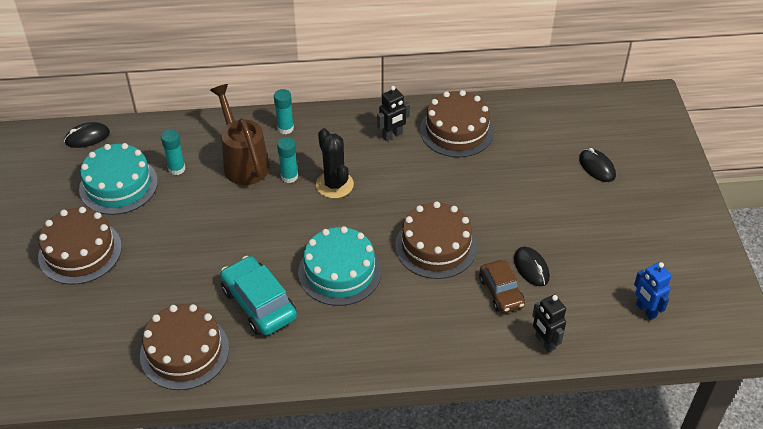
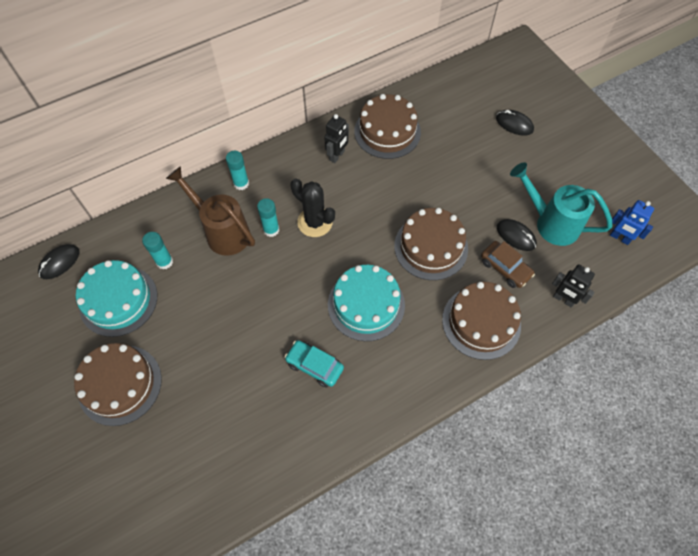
camera: 25 degrees left, 15 degrees up
(184, 351) = (275, 443): brown cake -> brown cake (481, 322)
(259, 304) = (314, 366): turquoise car -> turquoise car, size x0.66
(577, 270) = (551, 223): none -> turquoise watering can

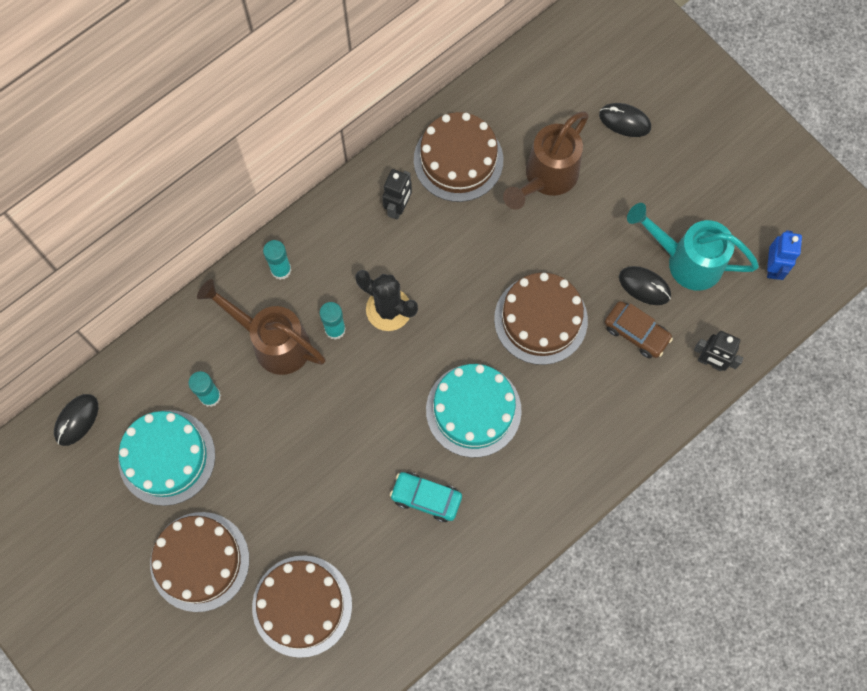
camera: 10 degrees left, 10 degrees up
(450, 152) = (546, 178): none -> brown watering can
(481, 322) = (615, 409): brown cake -> brown cake (302, 606)
(619, 238) = (773, 267): blue robot -> blue robot turned 105 degrees counterclockwise

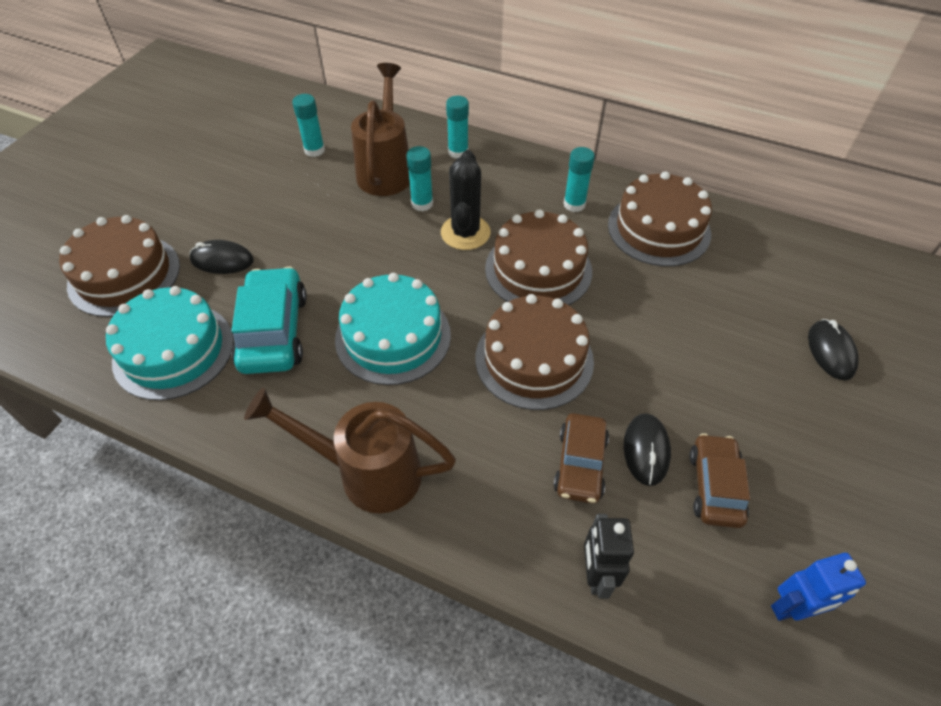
camera: 65 degrees right, 20 degrees down
(76, 420) = (259, 90): black mouse -> black mouse (222, 260)
(167, 457) = (246, 144): turquoise cake -> turquoise cake (173, 350)
(200, 561) = (153, 193): brown cake -> brown cake (538, 269)
(398, 208) = (574, 204): black robot -> turquoise glue stick
(426, 498) = (273, 331): turquoise car -> turquoise car, size x1.51
(546, 178) = (700, 305): brown watering can -> brown watering can (367, 473)
(686, 261) = (714, 486): turquoise watering can -> brown car

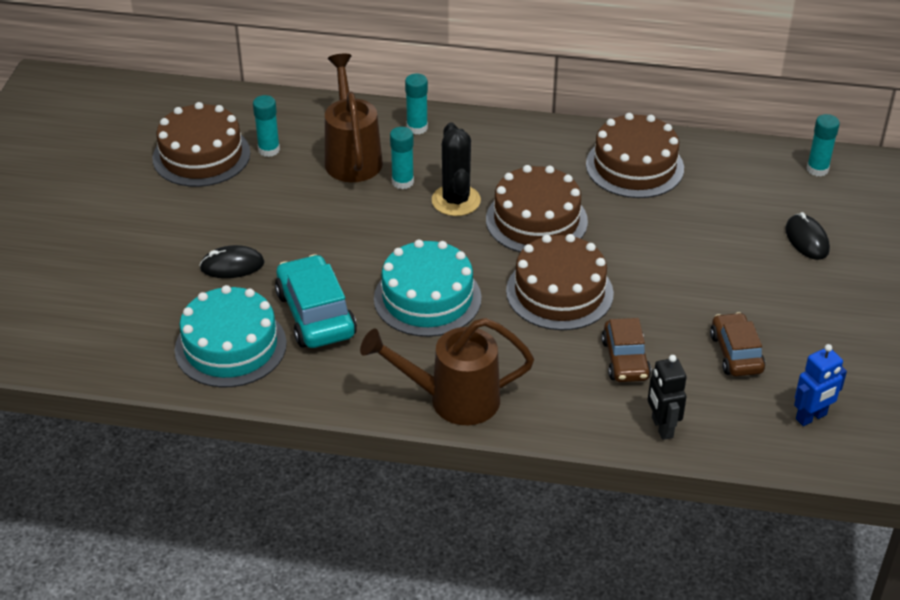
camera: 15 degrees left, 10 degrees down
(124, 275) = (142, 295): brown cake -> brown cake (201, 155)
(574, 204) = (549, 158): turquoise glue stick -> turquoise glue stick (817, 169)
(646, 450) = (675, 340): black mouse -> none

